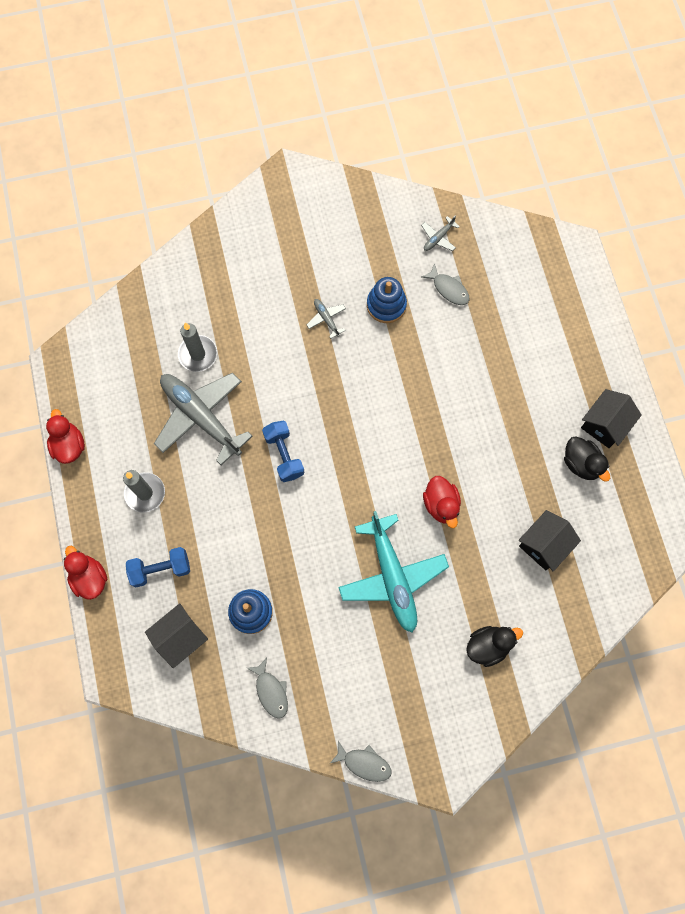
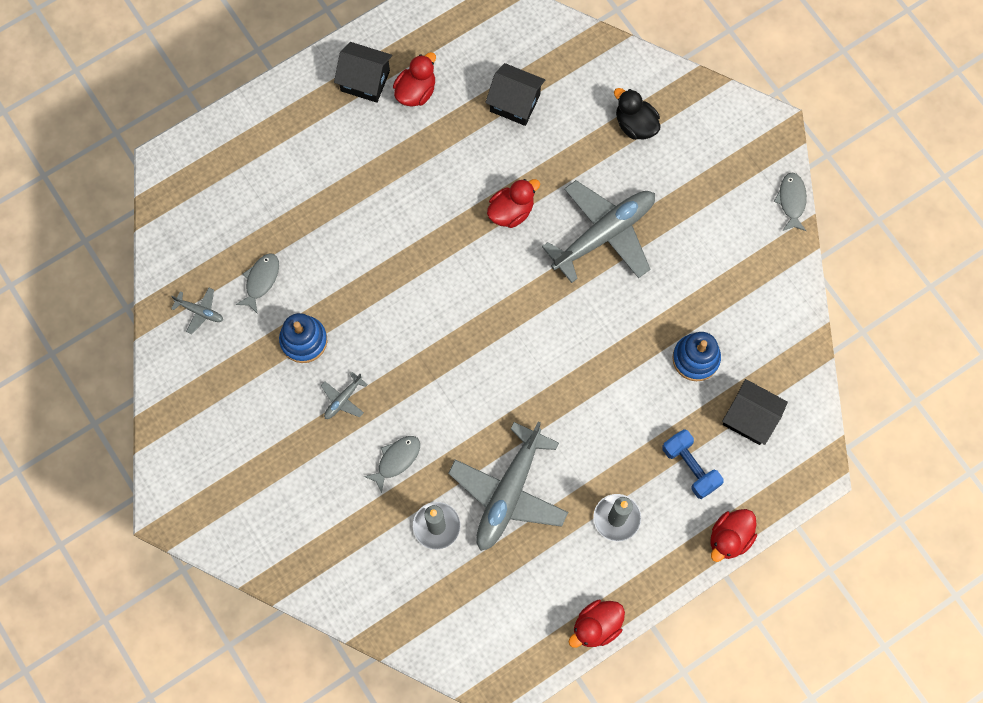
camera: 110 degrees left, 0 degrees up
(271, 691) = (764, 309): grey fish -> grey fish (396, 460)
(284, 455) = (518, 387): blue dumbbell -> none
(392, 577) = (604, 234): turquoise plane -> grey plane
(581, 463) = (416, 91): black duck -> red duck

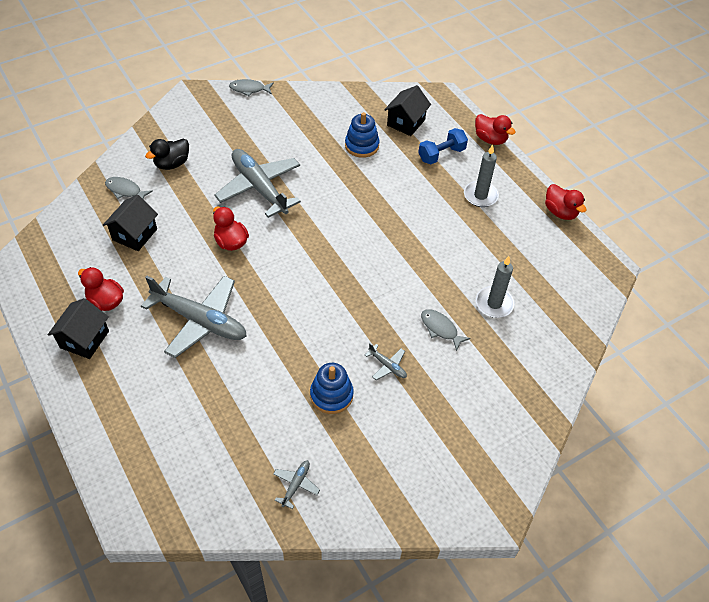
camera: 90 degrees left, 20 degrees down
(261, 280) = (269, 430): grey fish -> grey fish (125, 190)
(508, 493) = (465, 256): grey plane -> grey plane (200, 320)

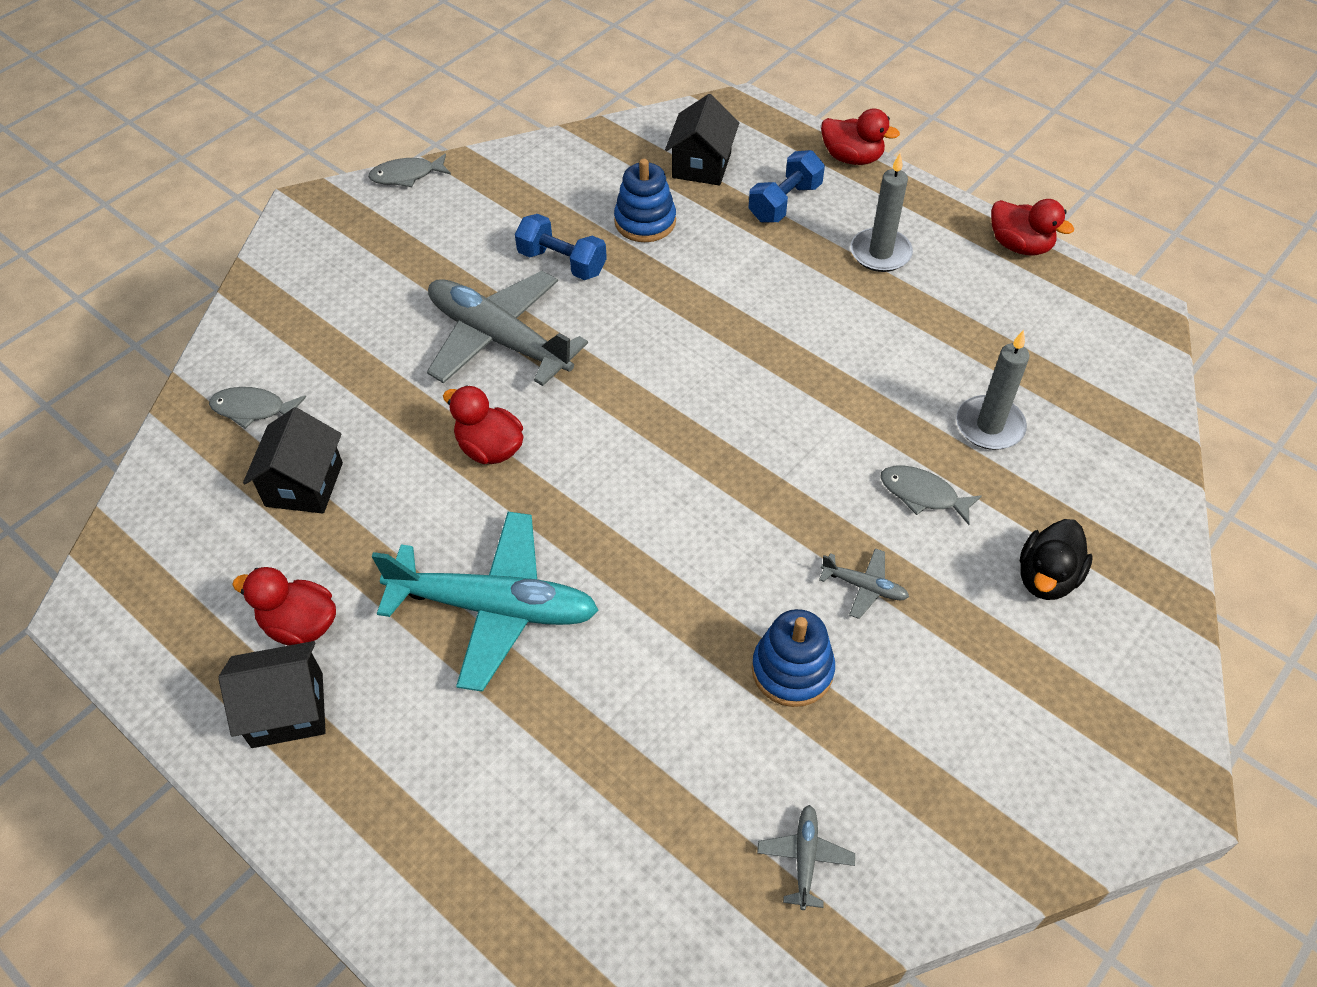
camera: 15 degrees left, 0 degrees up
(84, 339) = (287, 710): black house -> black house turned 75 degrees clockwise
(172, 164) = (321, 339): black duck -> black duck (1046, 577)
(200, 320) = (495, 607): grey plane -> turquoise plane
(309, 156) = (562, 262): none -> blue dumbbell

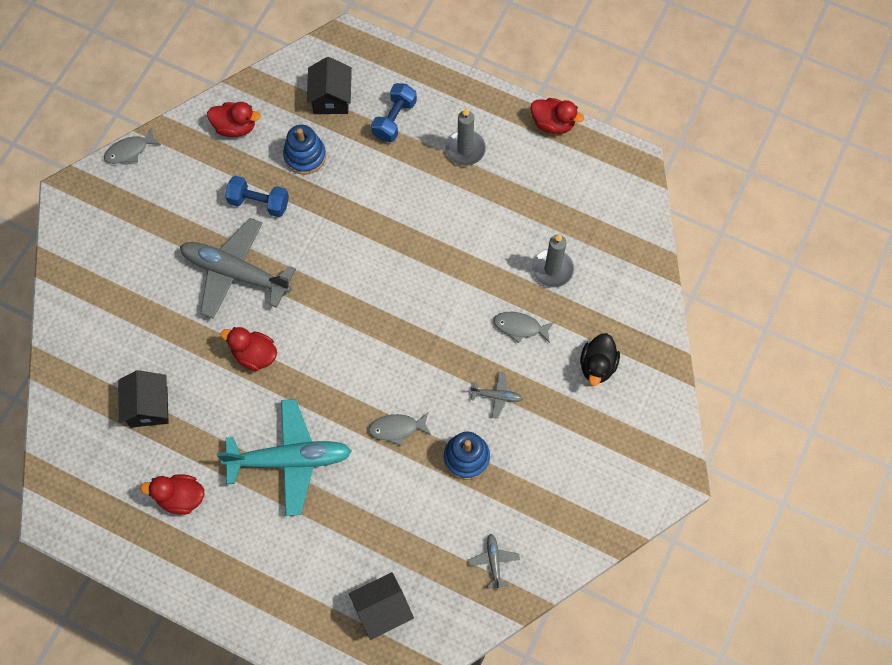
camera: 15 degrees left, 15 degrees up
(253, 409) = (96, 361): grey fish -> grey fish (396, 429)
(287, 710) = (193, 549): black house -> black house (382, 609)
(852, 158) = (432, 70): red duck -> red duck (235, 127)

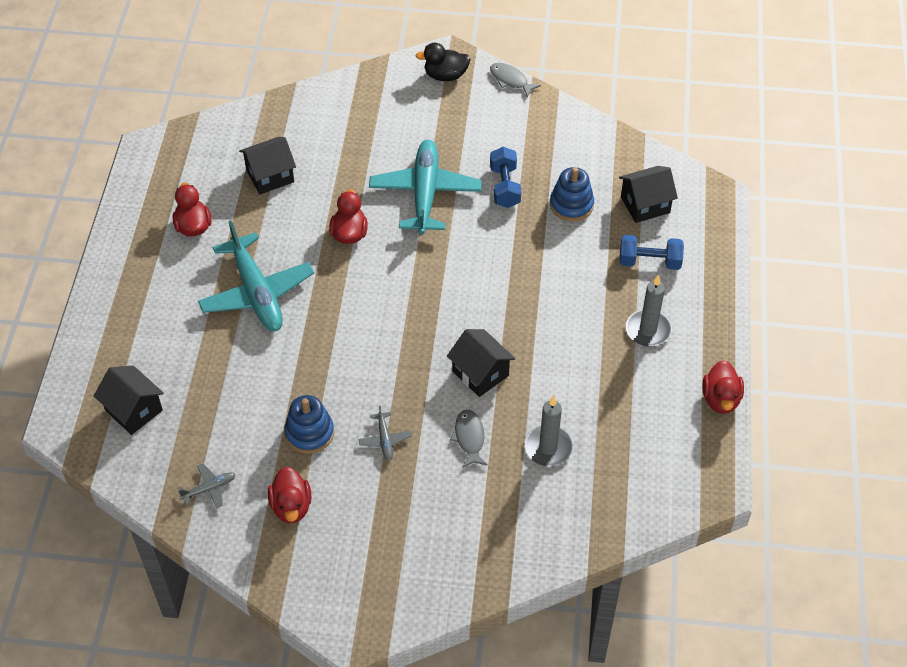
camera: 70 degrees right, 15 degrees down
(235, 127) = (574, 144): red duck -> red duck (291, 506)
(235, 273) = (425, 193): grey plane -> turquoise plane
(396, 429) = (318, 366): grey fish -> none
(457, 295) = (480, 373): none -> black house
(597, 366) = (455, 521): black duck -> black duck (445, 75)

